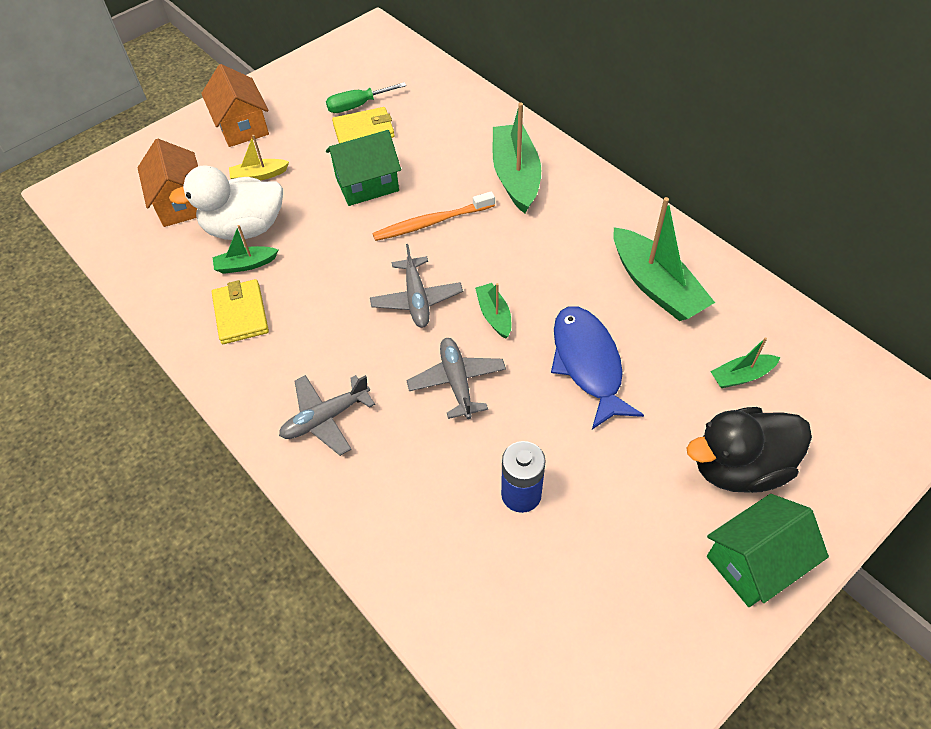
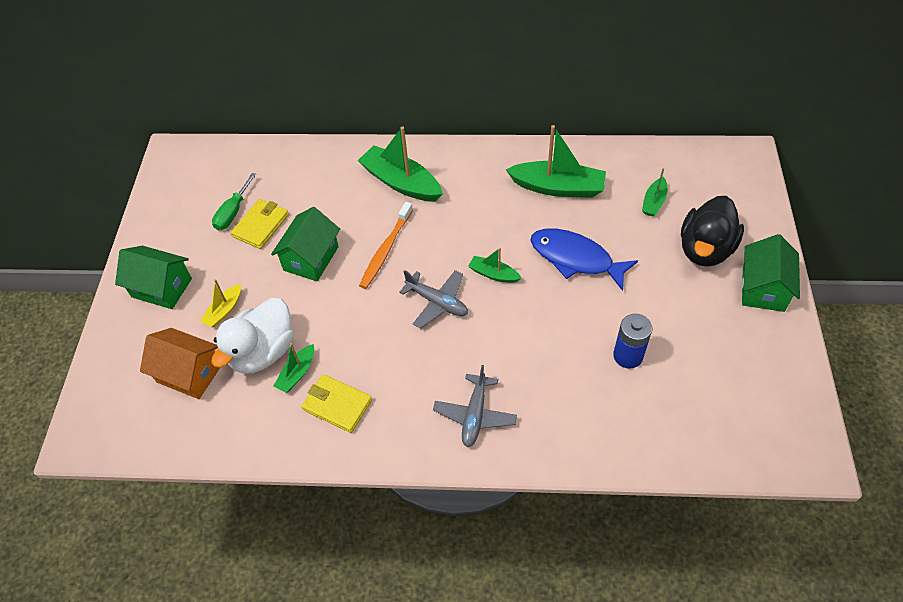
camera: 45 degrees left, 0 degrees up
(242, 126) = (162, 288): orange house -> green house
(457, 382) = (521, 328): grey plane -> none

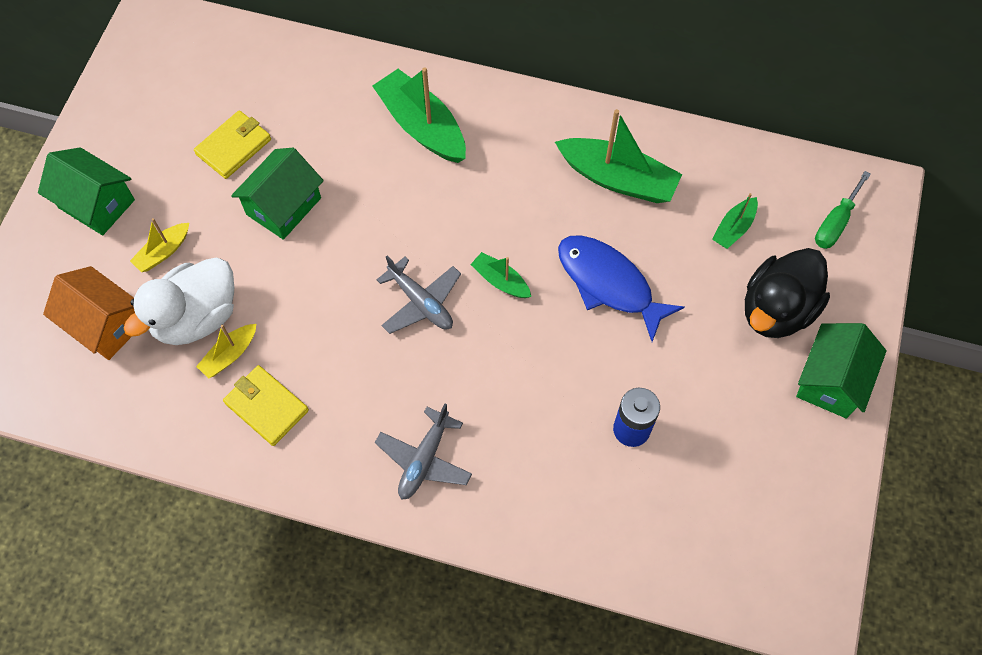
camera: 10 degrees right, 10 degrees up
(233, 212) = (204, 120): green screwdriver -> green screwdriver (835, 223)
(297, 373) = (230, 355): green boat -> yellow boat
(385, 250) = (377, 216): orange toothbrush -> none

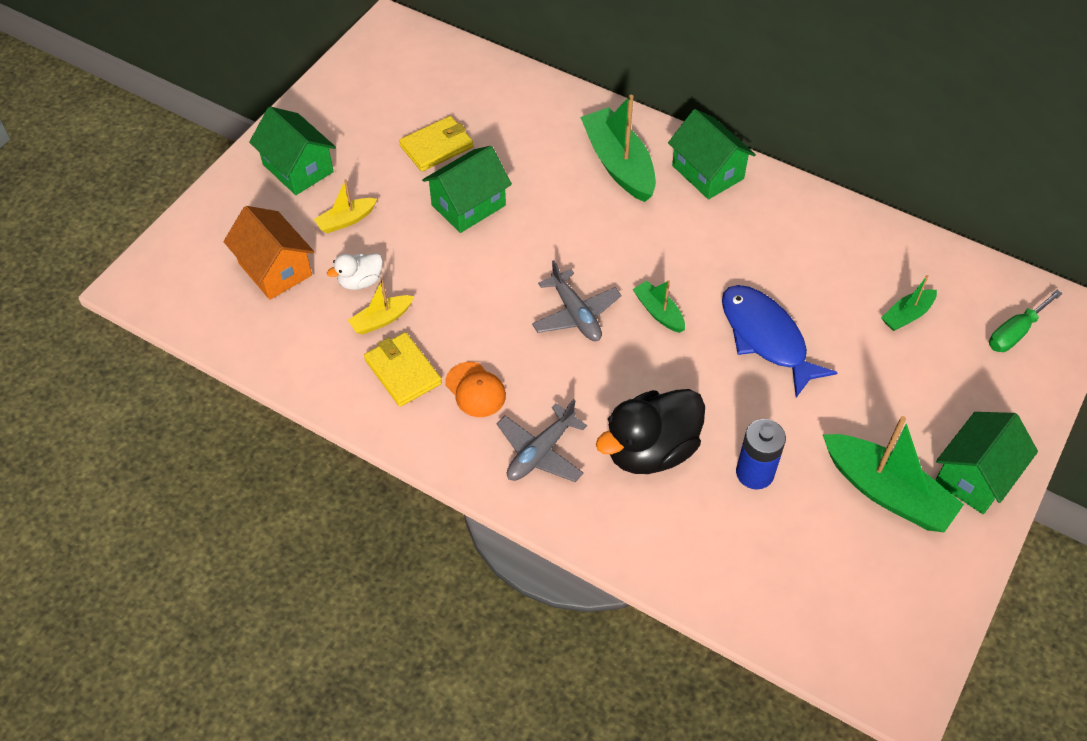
camera: 15 degrees right, 10 degrees down
(196, 317) = (360, 281): white duck -> white duck, size x0.50
(343, 408) = (475, 390): none -> orange cap
(511, 116) = (707, 172): none -> green house
(618, 179) = (799, 247): green boat -> green boat (886, 492)
(777, 310) = (933, 398): black duck -> black duck (650, 450)

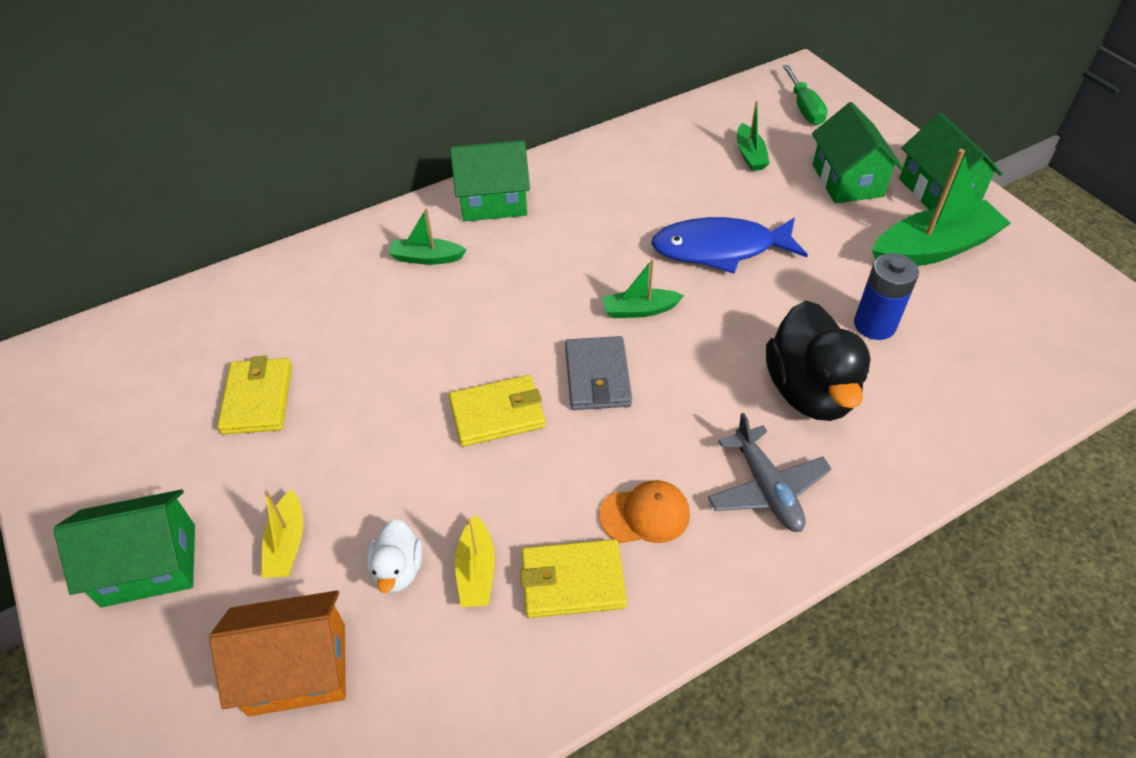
camera: 60 degrees left, 5 degrees down
(468, 205) = (372, 406): green house -> green house (847, 180)
(505, 273) = (497, 414): none -> yellow wallet
(575, 314) = (597, 376): grey plane -> grey wallet
(618, 164) = (426, 258): green boat -> green boat, size x0.52

